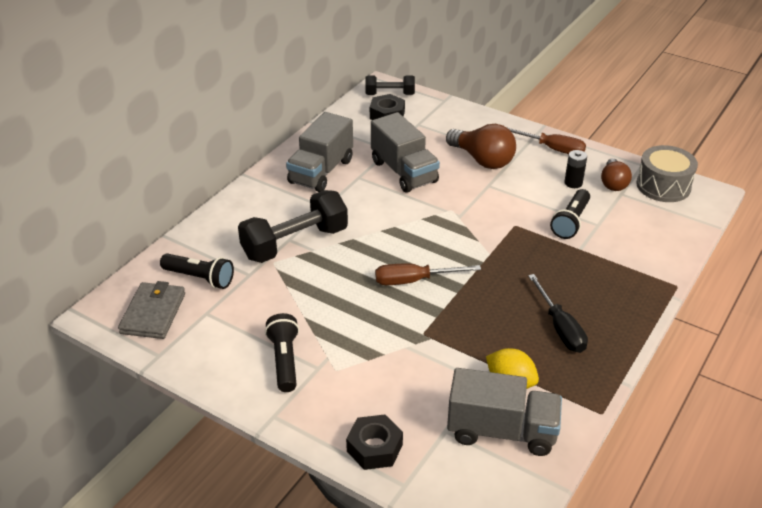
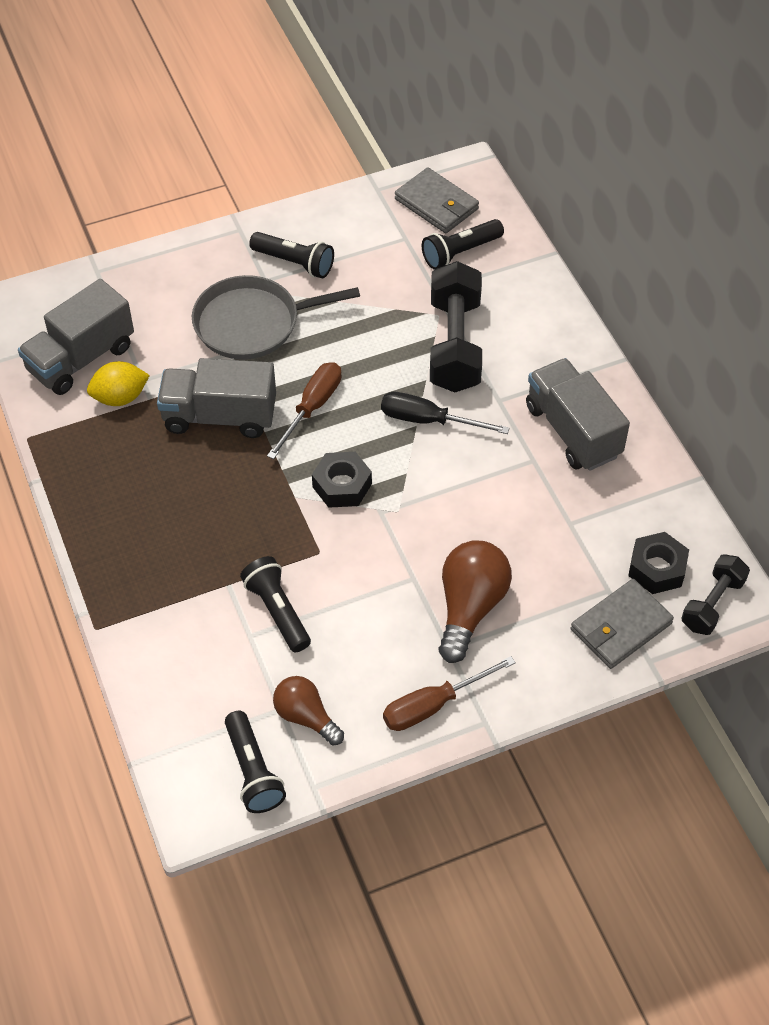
camera: 125 degrees right, 15 degrees up
(369, 350) = (252, 323): none -> grey pan
(374, 448) = (147, 272): black nut -> black nut (342, 485)
(404, 172) = (509, 510): grey truck -> grey truck (219, 416)
(435, 113) = (620, 627): none -> grey wallet
(482, 160) = (470, 607): brown light bulb -> brown light bulb turned 120 degrees clockwise
(560, 327) = (143, 481): black screwdriver -> black screwdriver (428, 420)
(573, 183) = (343, 672): black battery -> none
(663, 186) = (253, 771): grey drum -> black flashlight

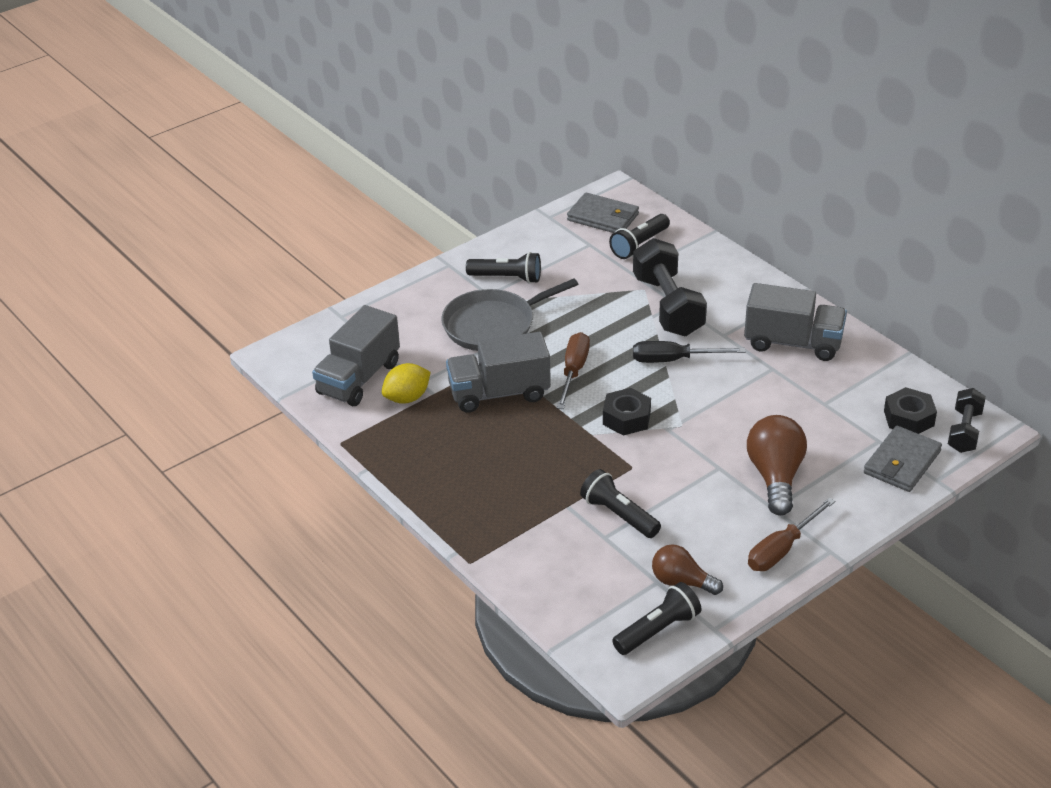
camera: 15 degrees left, 15 degrees down
(253, 771) = (658, 630): black flashlight -> black flashlight turned 90 degrees counterclockwise
(572, 431) = (793, 343): grey truck -> grey truck turned 150 degrees clockwise

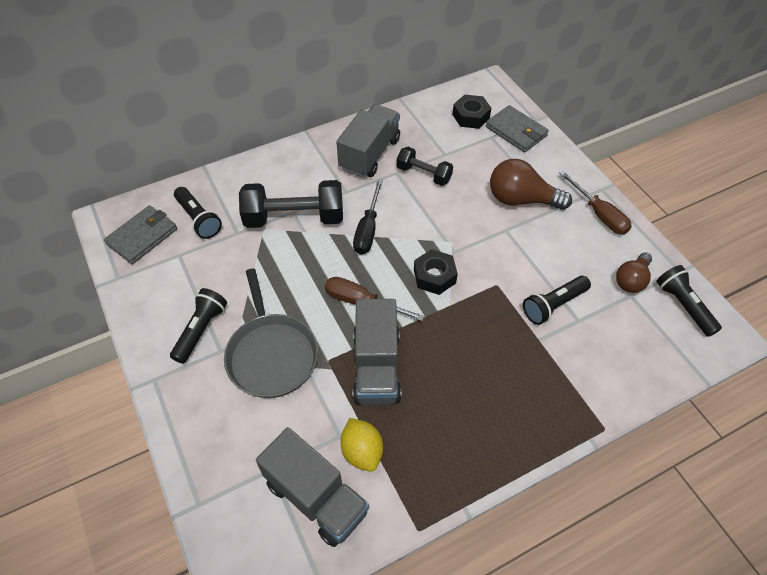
camera: 80 degrees left, 15 degrees up
(964, 431) = (490, 95): black dumbbell -> black dumbbell (423, 174)

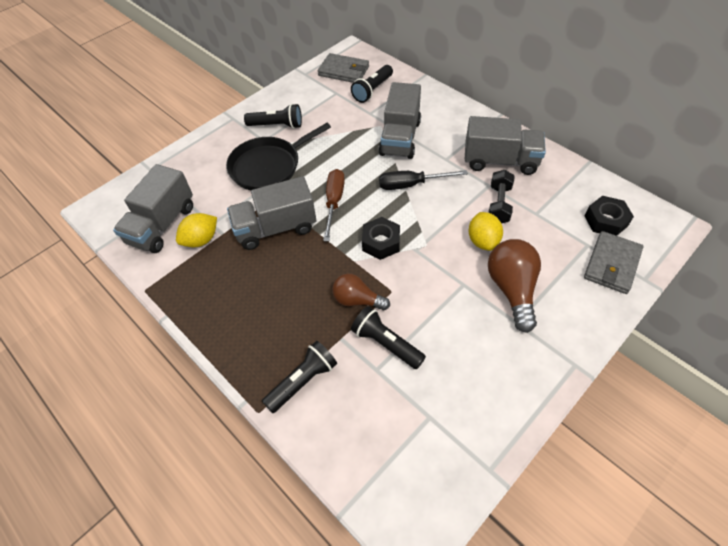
camera: 75 degrees right, 0 degrees up
(271, 354) = (268, 166): grey pan -> black pan
(294, 218) = (400, 138): black dumbbell -> grey truck
(462, 200) = (483, 241): none -> yellow lemon
(599, 214) = (533, 367): brown screwdriver -> none
(631, 280) = (451, 415): brown light bulb -> brown light bulb (357, 300)
(683, 306) = (438, 477): black flashlight -> black flashlight (303, 381)

